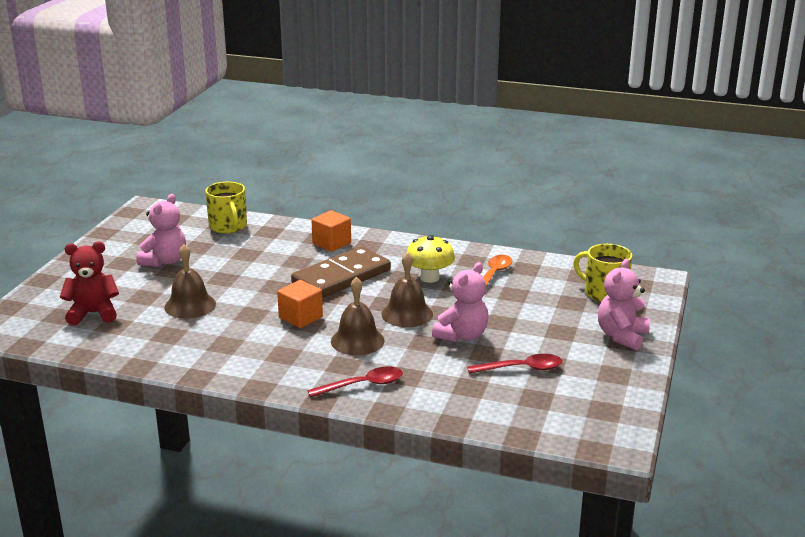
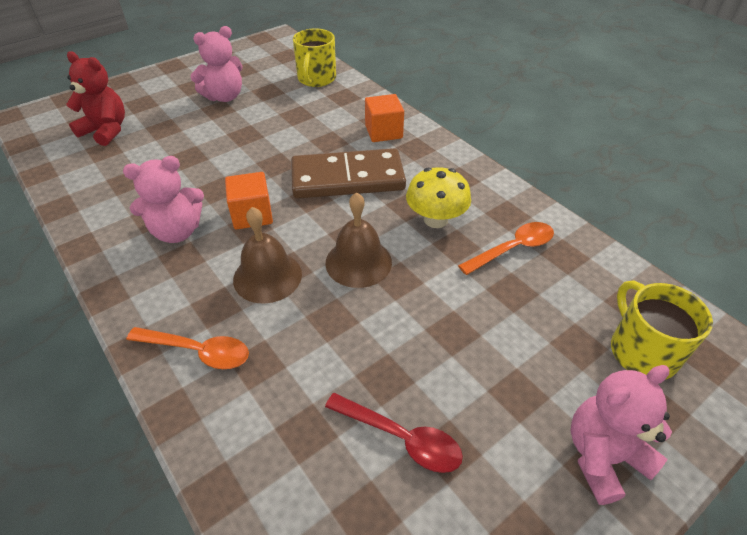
camera: 35 degrees right, 20 degrees up
(190, 305) = (182, 154): brown bell -> none
(362, 385) = (197, 351): red spoon -> orange spoon
(462, 335) = (384, 330): pink teddy bear -> pink teddy bear (177, 231)

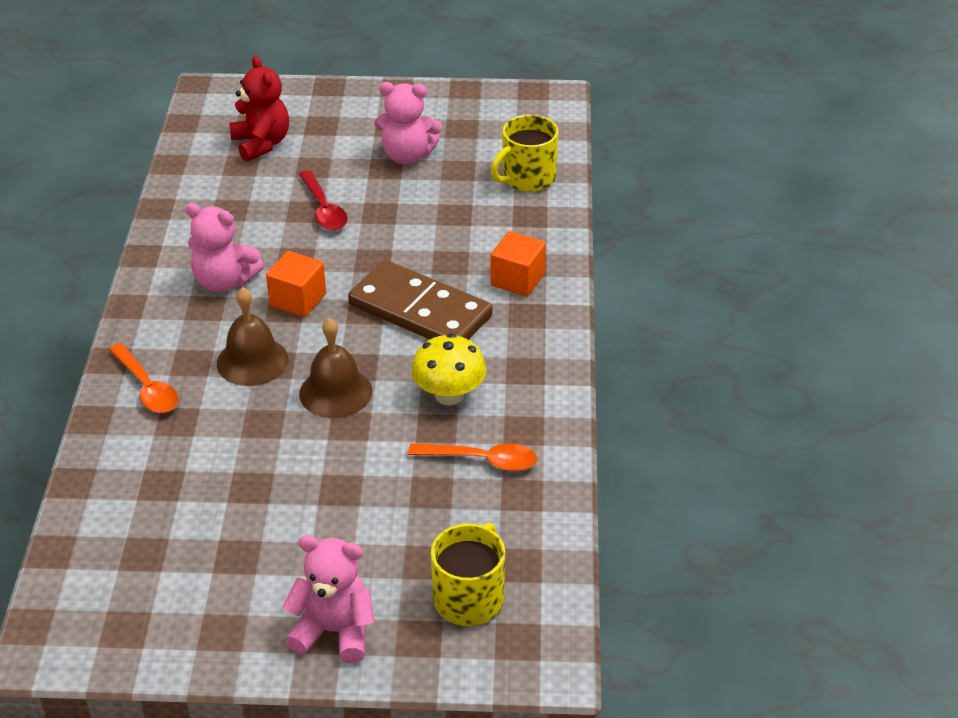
camera: 40 degrees right, 5 degrees down
(401, 438) = (215, 528): red spoon -> red spoon (323, 209)

